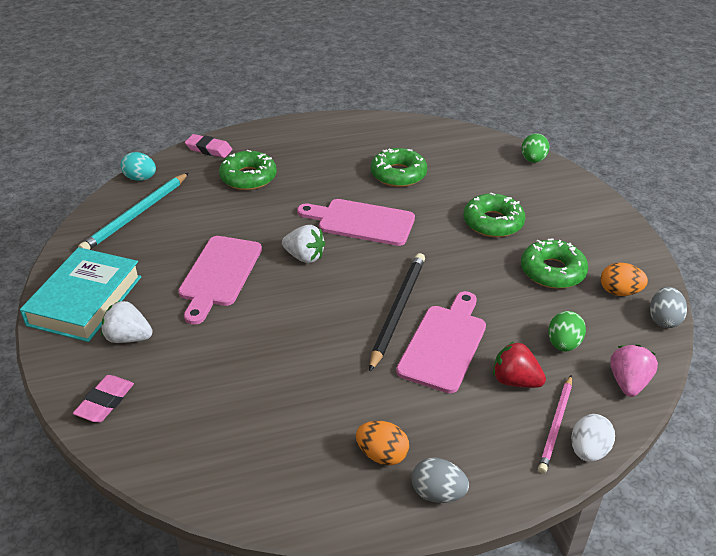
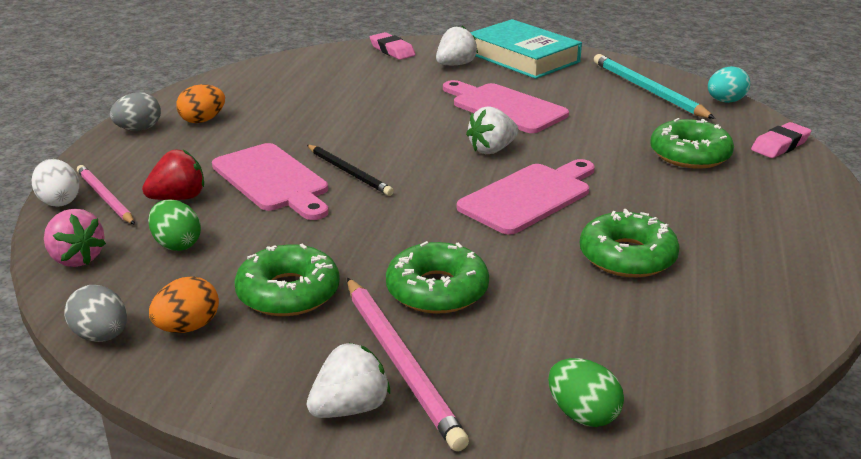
camera: 120 degrees right, 10 degrees down
(397, 311) = (349, 172): black pencil -> black pencil, size x0.65
(558, 213) = (400, 362): none -> pink pencil
(602, 215) = (350, 408): none -> white strawberry

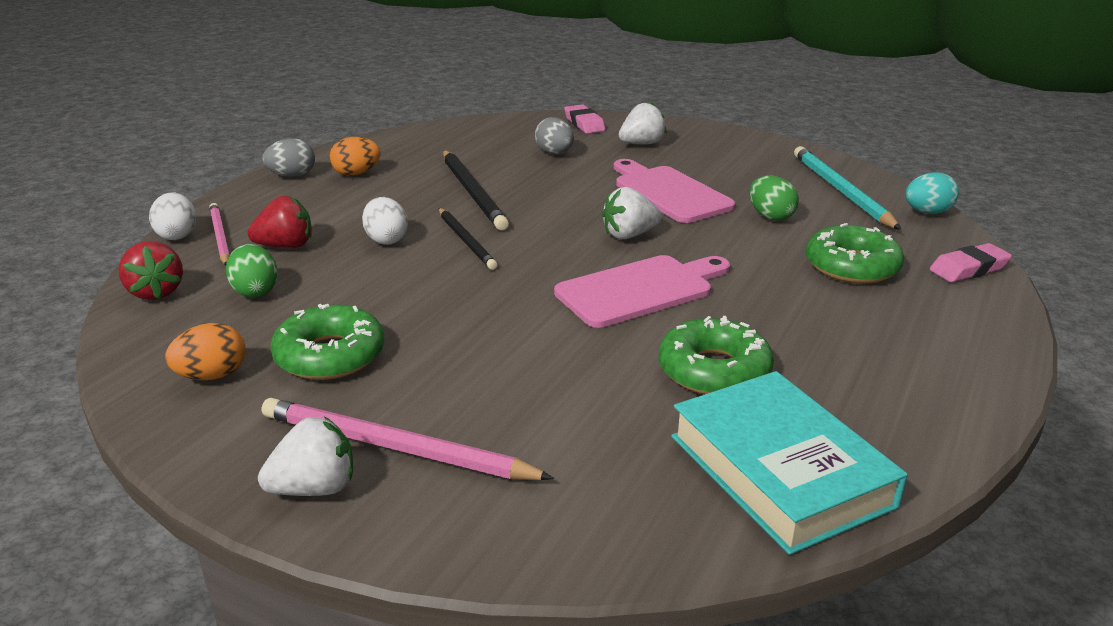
camera: 15 degrees right, 0 degrees up
(76, 259) = (156, 292): pink strawberry -> red strawberry
(101, 336) = (128, 371): grey egg -> grey egg (554, 153)
(273, 180) = (386, 240): pink cutting board -> white egg
(327, 126) = (472, 192): none -> black pencil
(400, 362) = (396, 448): pink pencil -> pink pencil turned 120 degrees clockwise
(437, 290) = (482, 376): green donut -> none
(523, 57) = (719, 143): turquoise book -> turquoise book (780, 470)
(582, 414) = (559, 543): green egg -> green egg (770, 216)

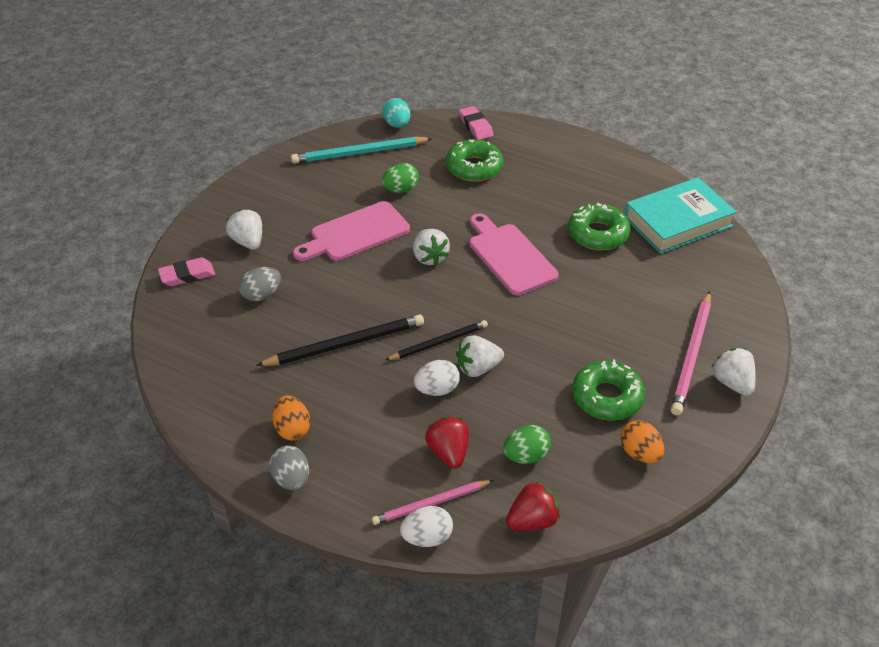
camera: 90 degrees left, 15 degrees up
(415, 264) = (478, 368): none -> white strawberry

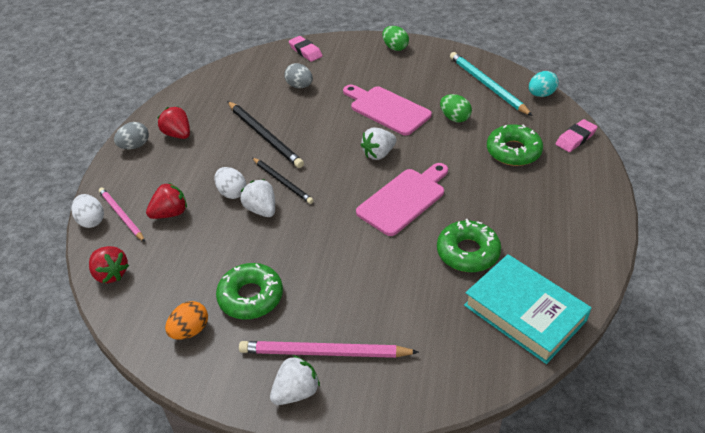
camera: 75 degrees right, 0 degrees up
(248, 242) = (351, 65): white strawberry -> none
(292, 429) = (178, 134): orange egg -> red strawberry
(526, 456) = (174, 257): green egg -> green egg (395, 48)

